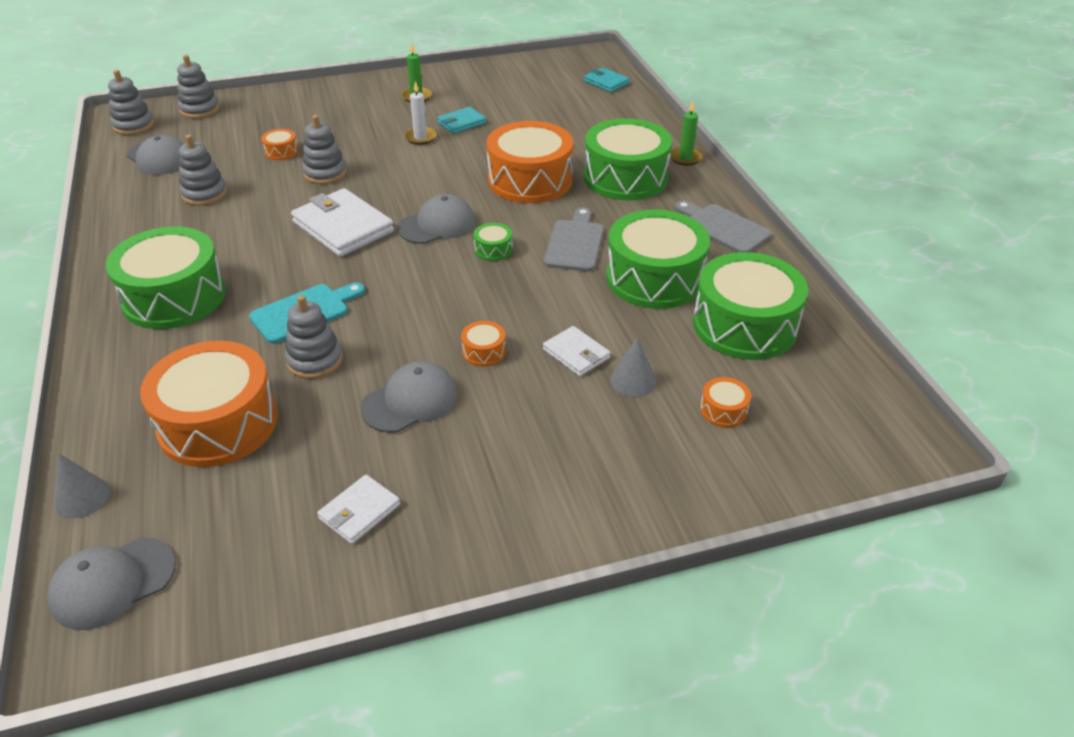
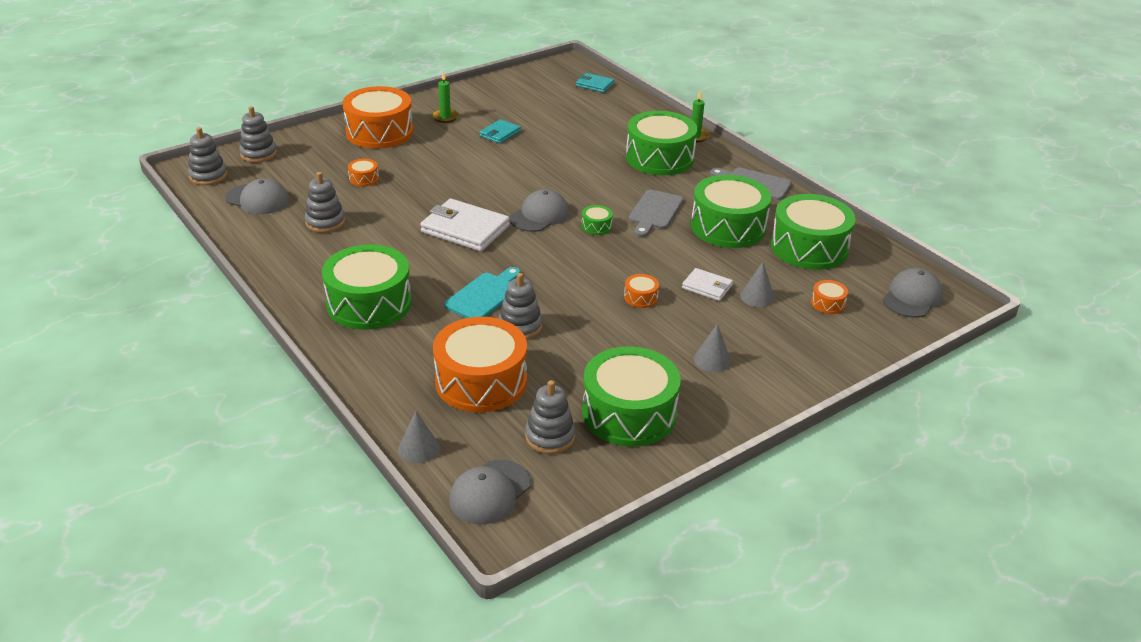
camera: 20 degrees left, 5 degrees down
(325, 173) = (416, 190): grey stacking toy -> grey stacking toy (550, 437)
(359, 512) = (629, 413): white wallet -> green drum
(410, 401) = (612, 339): grey cap -> grey cap (912, 297)
(420, 137) = (474, 150): white candle -> none
(517, 459) = (712, 360): none -> grey cone
(530, 180) = (588, 171): orange drum -> orange drum (379, 132)
(575, 243) = (654, 212): grey cutting board -> grey cutting board turned 150 degrees counterclockwise

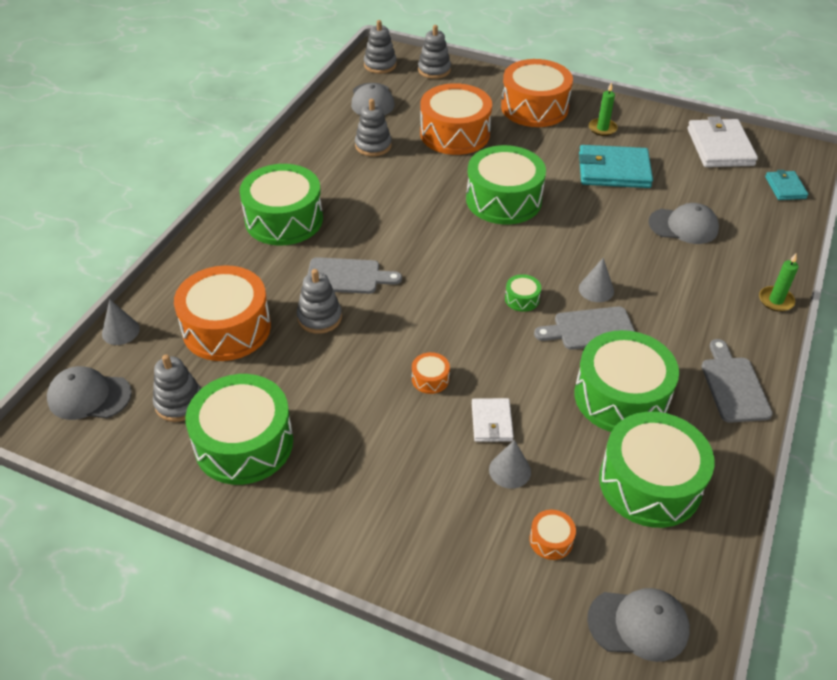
camera: 60 degrees right, 10 degrees up
(364, 178) = (455, 134): orange drum -> orange drum, size x2.44
(465, 229) = (435, 221): white wallet -> white wallet (720, 147)
(484, 295) = (347, 276): turquoise cutting board -> grey cutting board
(500, 133) = (614, 170): turquoise wallet -> turquoise wallet, size x1.83
(539, 215) = (502, 254): grey cap -> grey cap (683, 226)
(659, 158) = (698, 291): green drum -> green drum (503, 200)
(712, 360) = (369, 474): grey cone -> grey cone (596, 289)

